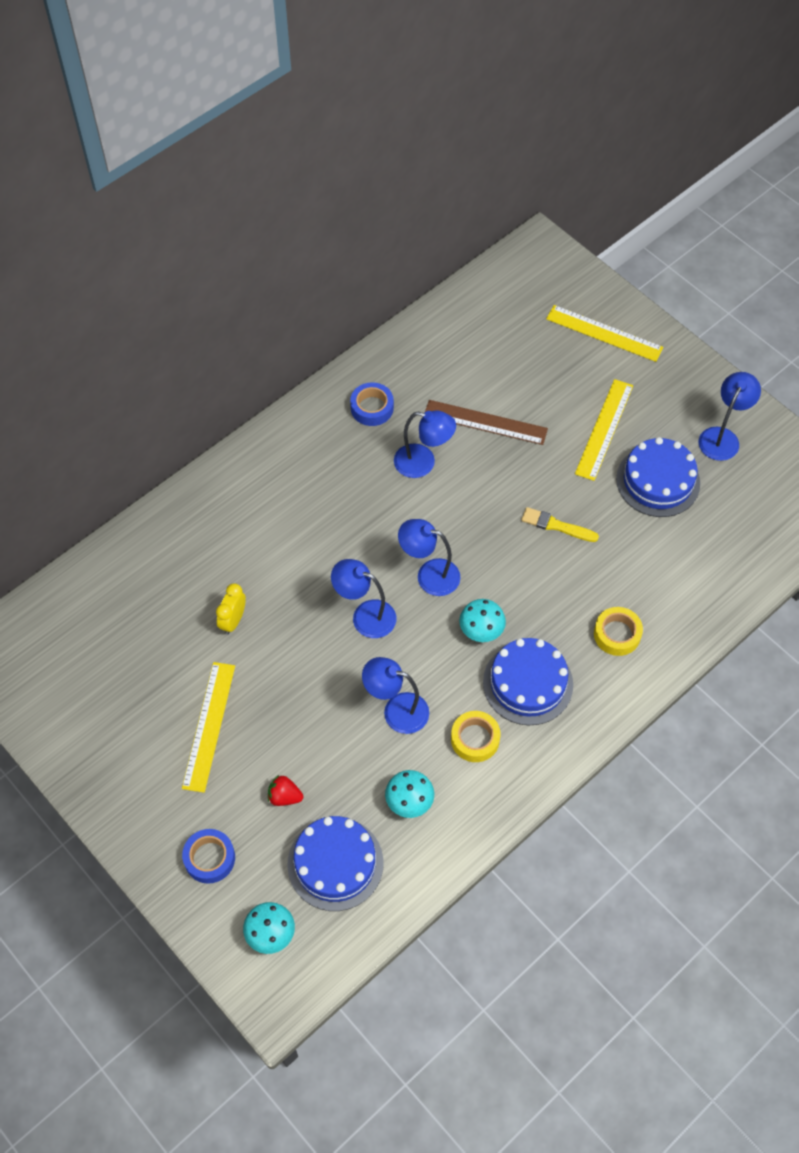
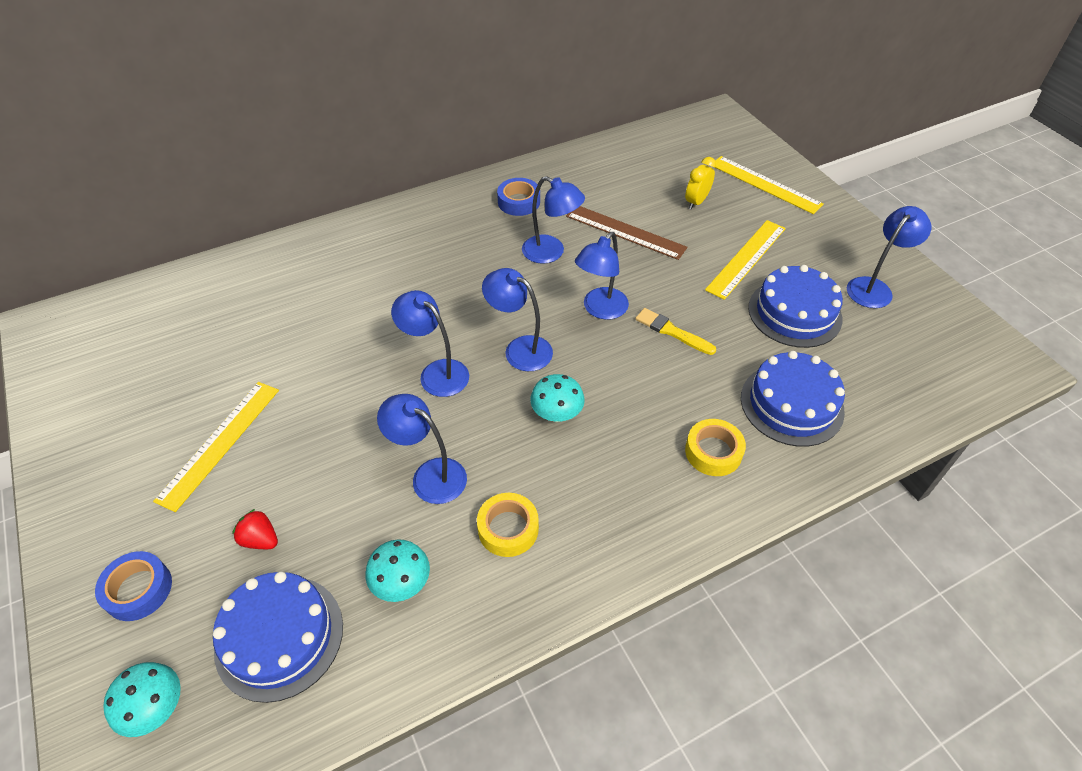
camera: 15 degrees right, 10 degrees down
(233, 621) = (299, 349): yellow clock -> yellow clock (696, 202)
(487, 517) = (600, 310): none -> blue lamp
(528, 683) = (592, 481): blue cake -> blue cake (791, 404)

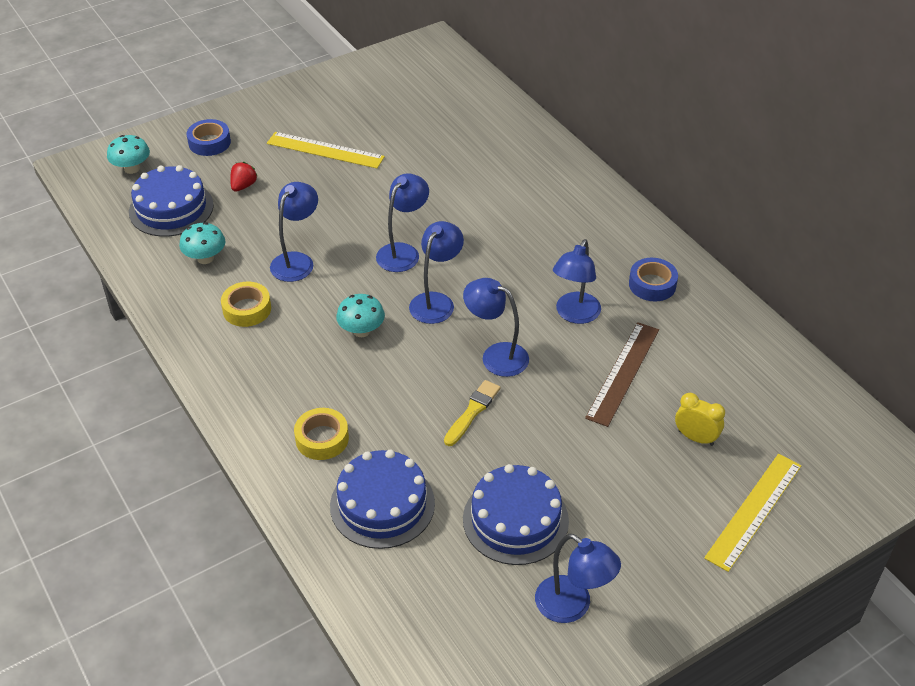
camera: 85 degrees right, 5 degrees down
(746, 258) = (600, 481): yellow ruler -> none

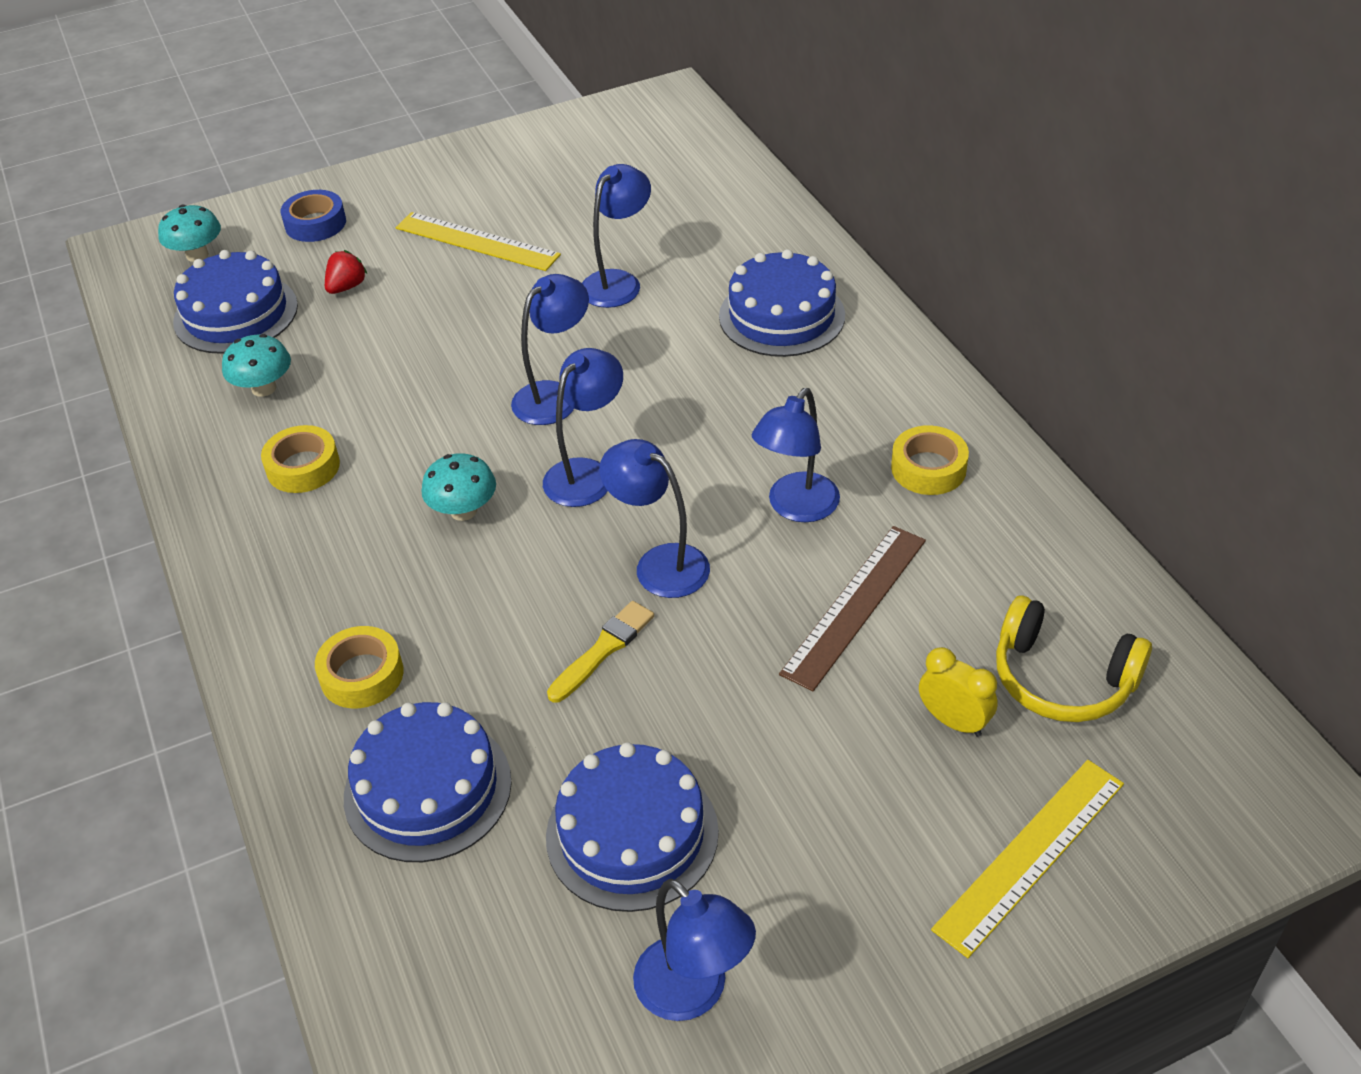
camera: 10 degrees right, 0 degrees up
(297, 261) = (395, 400): blue lamp -> blue lamp (618, 282)
(540, 191) = (782, 316): none -> blue cake
(652, 284) = (928, 468): blue tape -> yellow tape
(755, 407) = (1062, 678): none -> yellow headphones

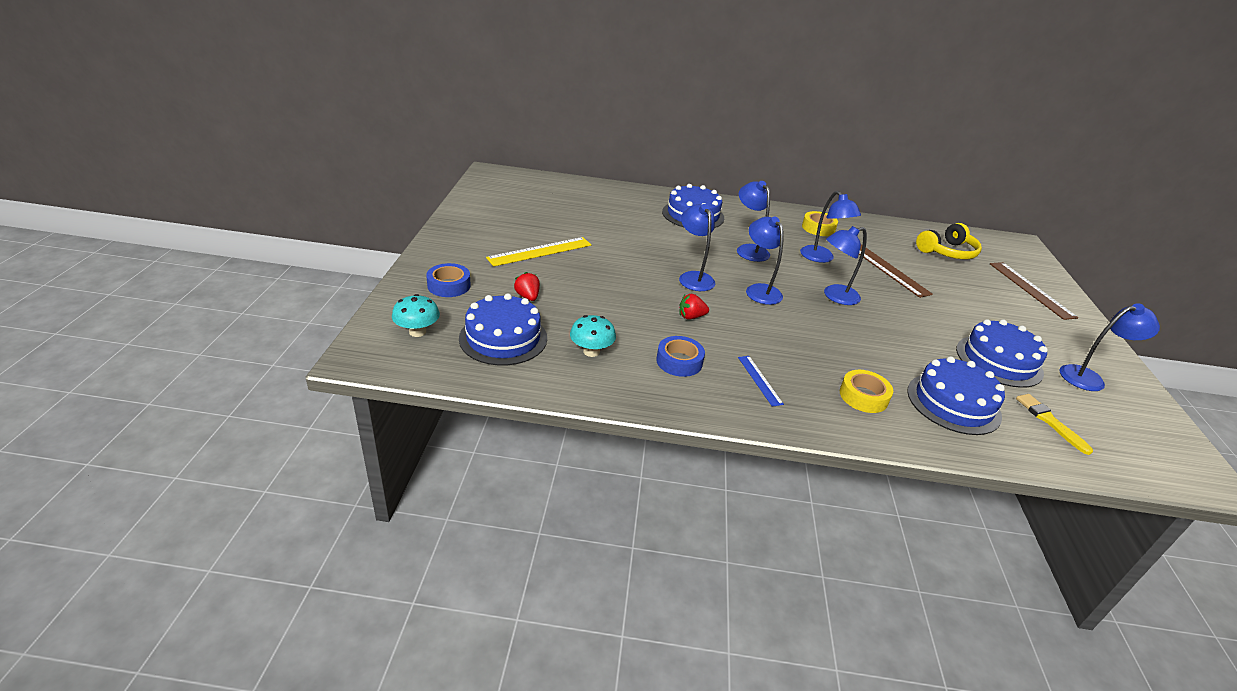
camera: 65 degrees left, 10 degrees down
(303, 467) = (679, 361): yellow tape -> blue tape
(318, 555) = (759, 380): none -> blue ruler
(431, 435) = (691, 317): none -> red strawberry
(463, 511) = (759, 328): turquoise mushroom -> none
(603, 650) = (882, 328): yellow brush -> yellow brush (1050, 421)
(618, 282) = (623, 234): blue lamp -> blue lamp (748, 249)
(953, 721) = (960, 277): yellow clock -> none
(1030, 855) = (1031, 289): yellow ruler -> brown ruler

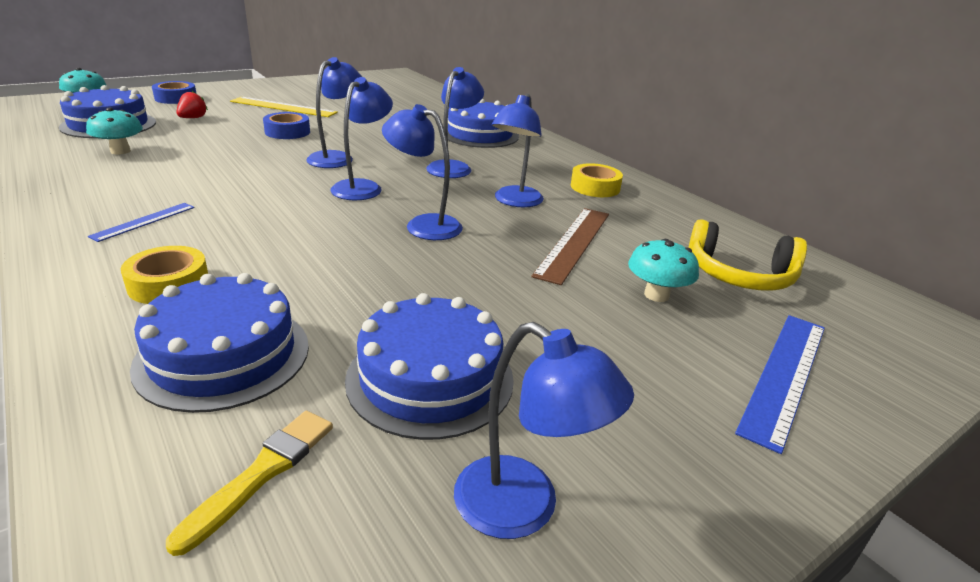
camera: 50 degrees right, 5 degrees down
(679, 361) = (142, 182): blue tape -> blue tape (287, 132)
(691, 317) = (246, 171): red strawberry -> none
(954, 279) = (656, 295): none -> turquoise mushroom
(1031, 289) = (785, 375): brown ruler -> blue ruler

